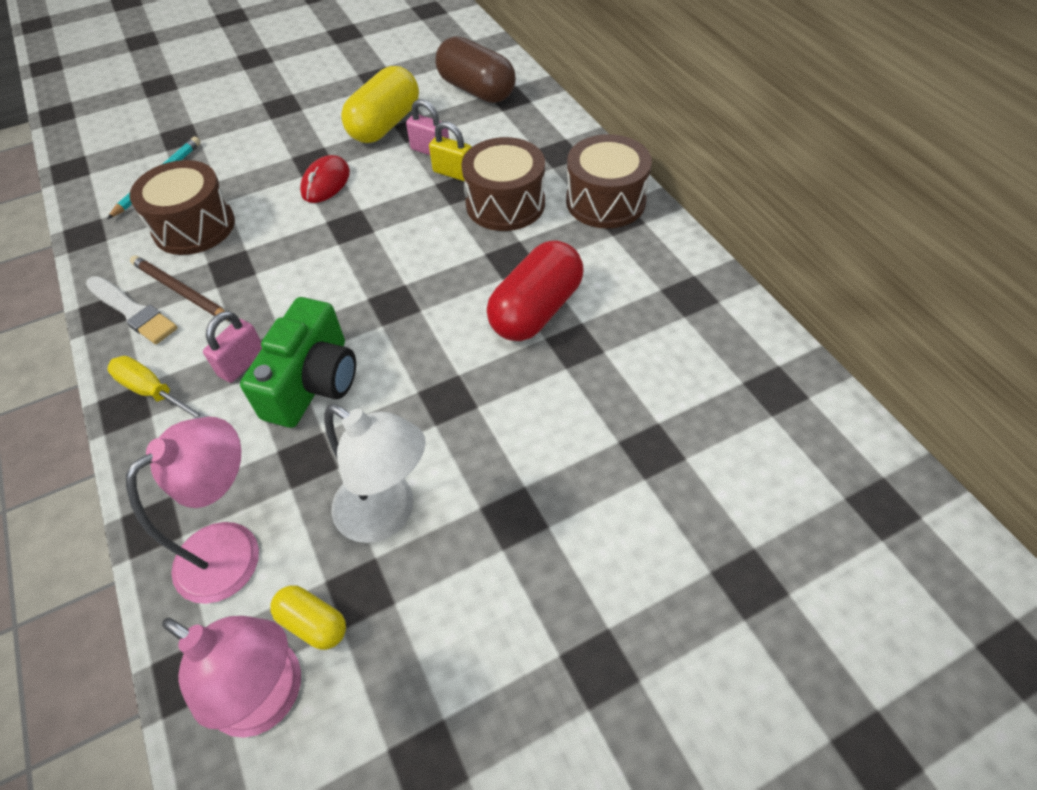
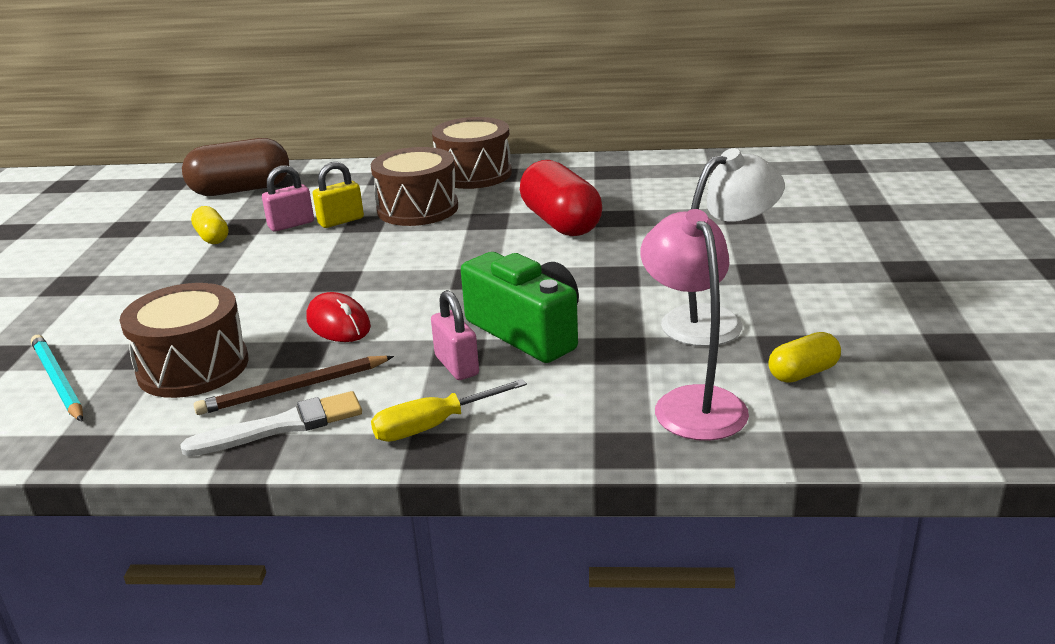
camera: 60 degrees left, 25 degrees down
(271, 697) = (864, 404): pink lamp -> none
(326, 183) = (250, 281): red mouse -> red mouse (338, 323)
(385, 125) = (212, 237): yellow capsule -> yellow capsule, size x0.51

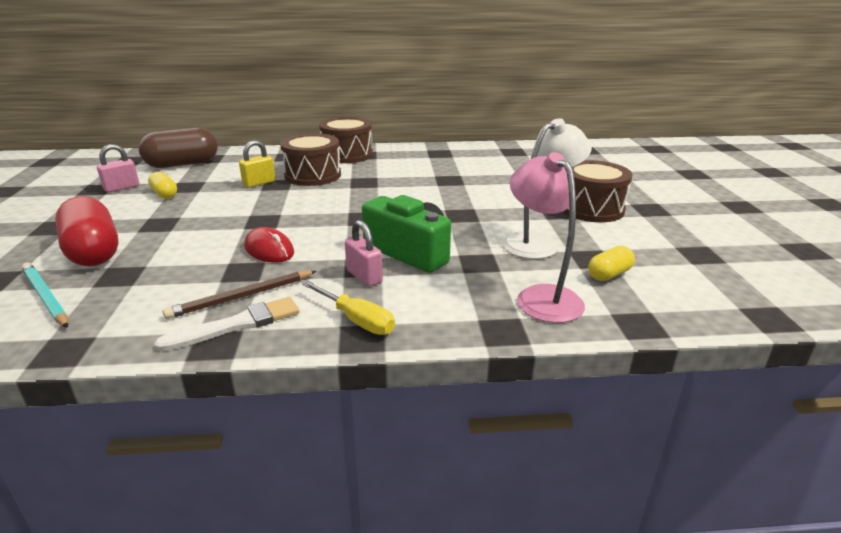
camera: 10 degrees left, 0 degrees up
(193, 367) = (159, 283): brown drum -> brown drum (591, 208)
(291, 224) = (223, 185): pink padlock -> pink padlock (122, 188)
(433, 426) = (356, 320): yellow screwdriver -> yellow screwdriver turned 105 degrees counterclockwise
(560, 223) = (414, 183): red capsule -> red capsule (93, 252)

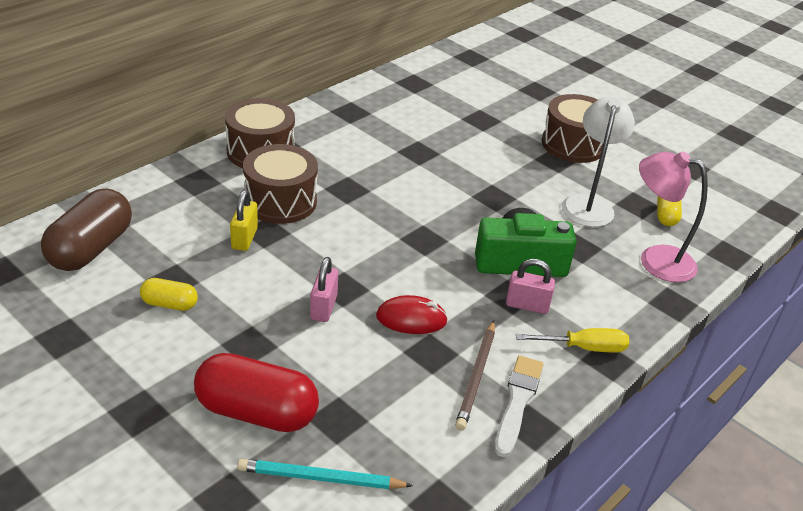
camera: 45 degrees left, 10 degrees up
(122, 188) = (94, 320): pink padlock -> pink padlock (323, 307)

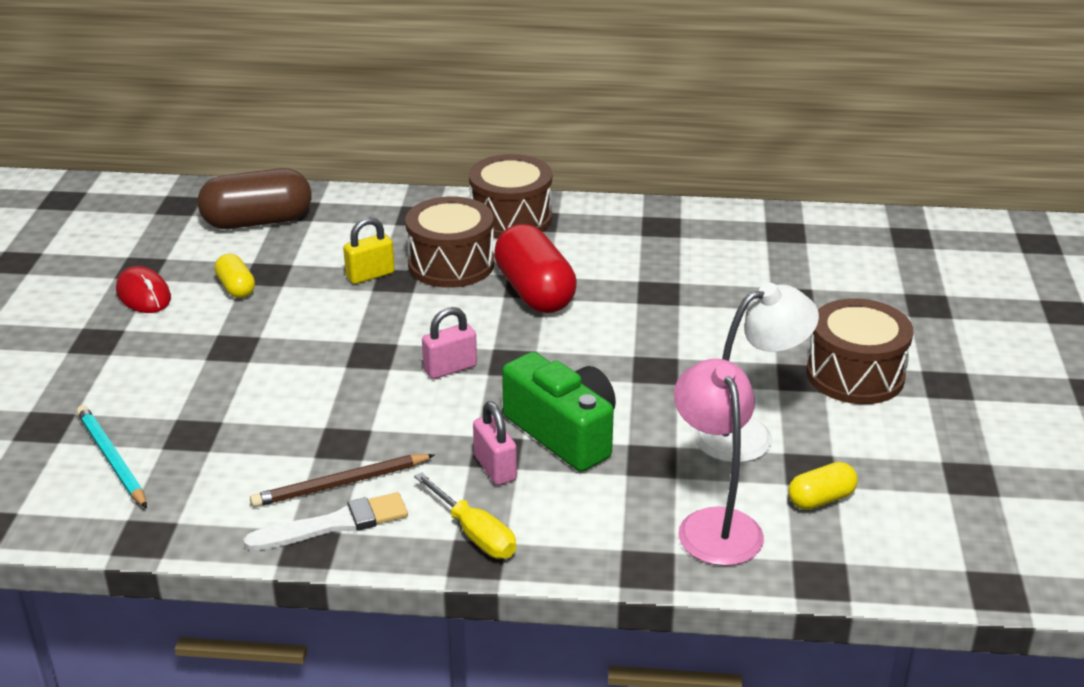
camera: 55 degrees right, 5 degrees down
(256, 412) = (155, 391): red capsule -> red capsule (534, 292)
(323, 307) = (330, 358): pink padlock -> pink padlock (450, 368)
(411, 319) = (378, 410): red mouse -> red mouse (144, 295)

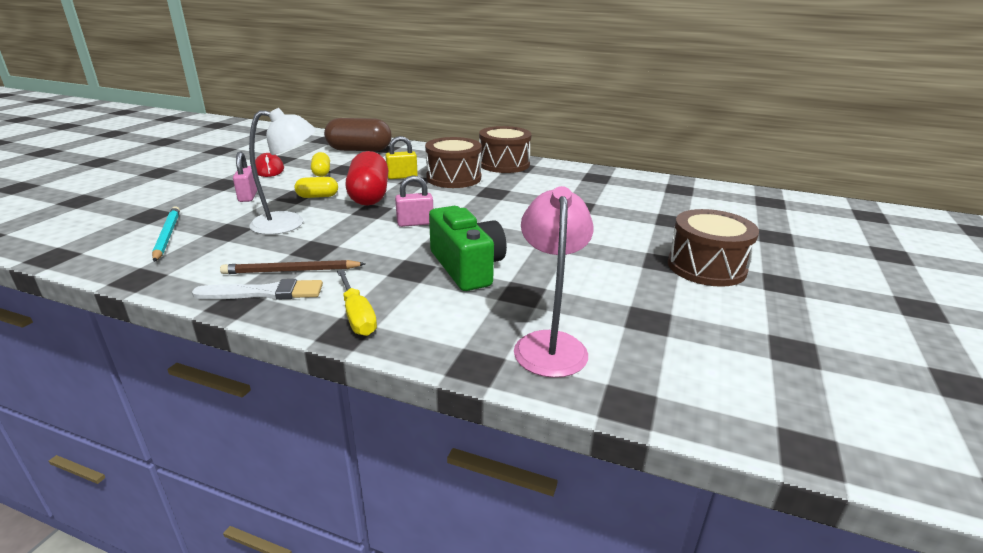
camera: 15 degrees right, 5 degrees down
(495, 468) = (403, 279): pink padlock -> pink padlock (248, 196)
(534, 292) = (496, 196): red capsule -> red capsule (369, 196)
(748, 434) = (606, 289): white lamp -> white lamp (289, 223)
(821, 499) = (650, 342): yellow capsule -> yellow capsule (317, 196)

